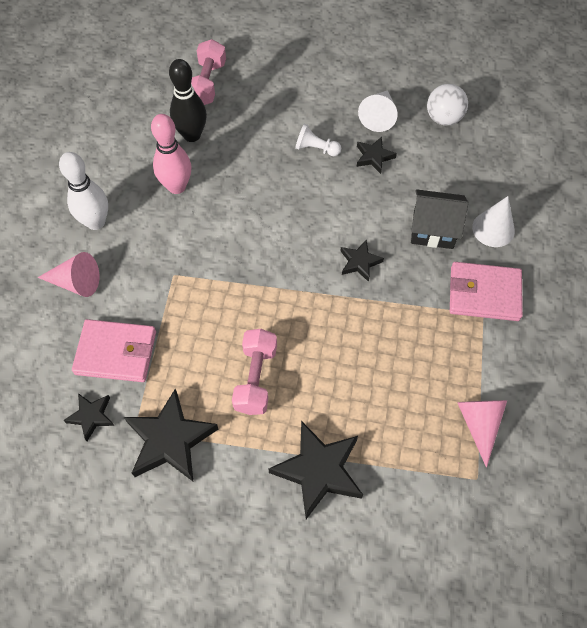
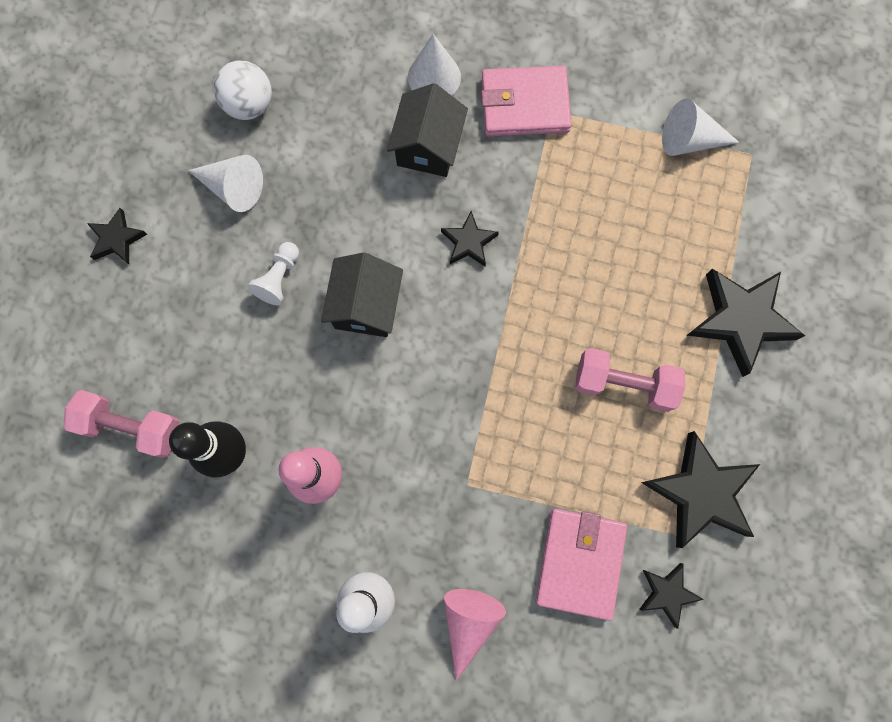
camera: 85 degrees left, 15 degrees up
(301, 201) = (366, 306): none -> black house
(374, 157) = (303, 203): black star -> black star (117, 239)
(479, 424) = (689, 140): pink cone -> white cone
(484, 293) = (525, 104): pink wallet -> pink wallet turned 75 degrees clockwise

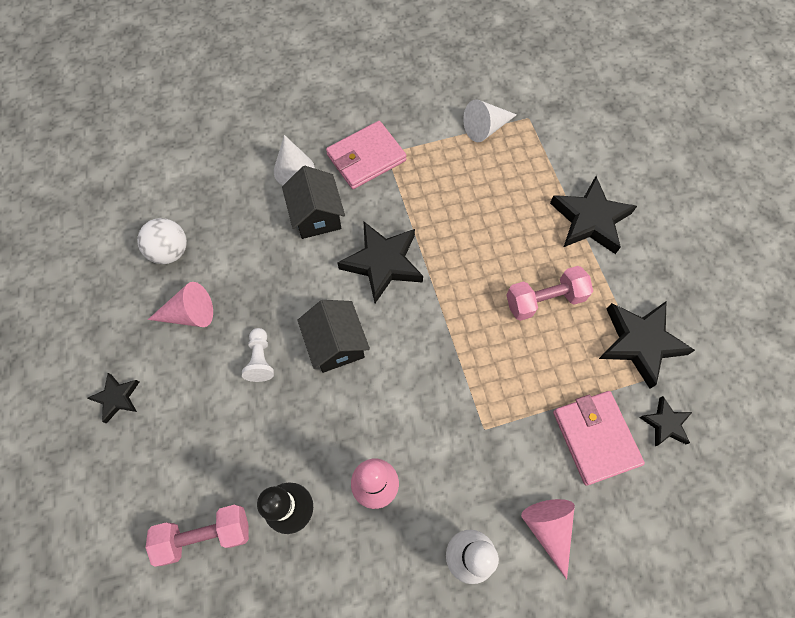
camera: 30 degrees left, 10 degrees down
(233, 188) = (190, 314): white cone -> pink cone
(469, 242) = (382, 263): black star -> black star, size x1.87

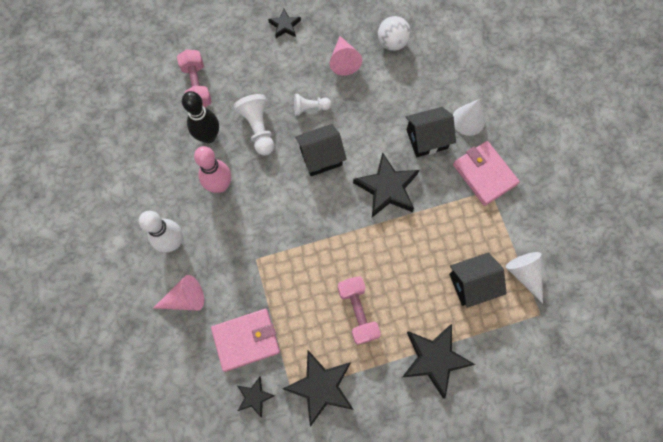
camera: 90 degrees right, 5 degrees up
(288, 433) = (258, 129): none -> white pawn
(500, 178) = (472, 284): none -> black house

